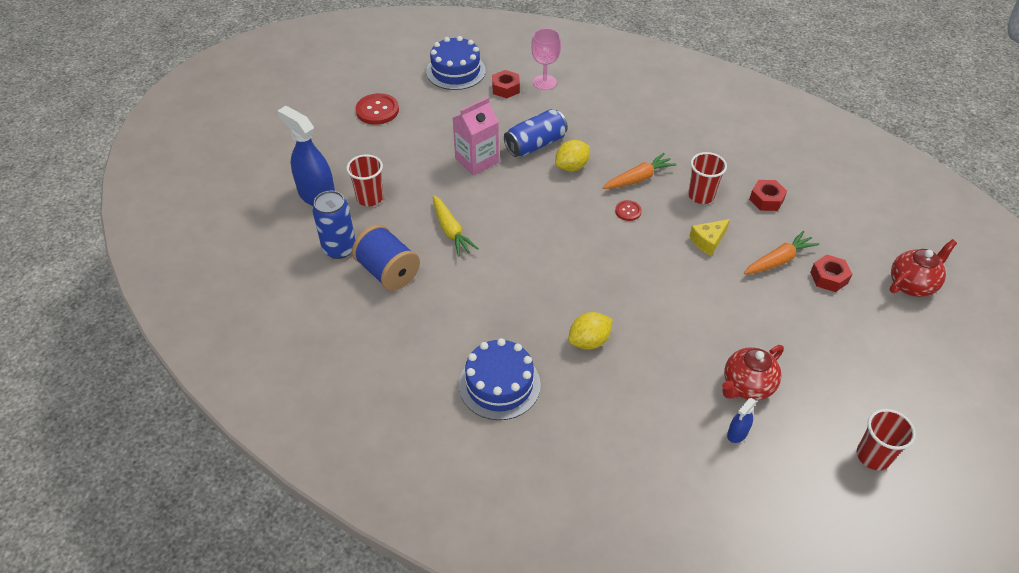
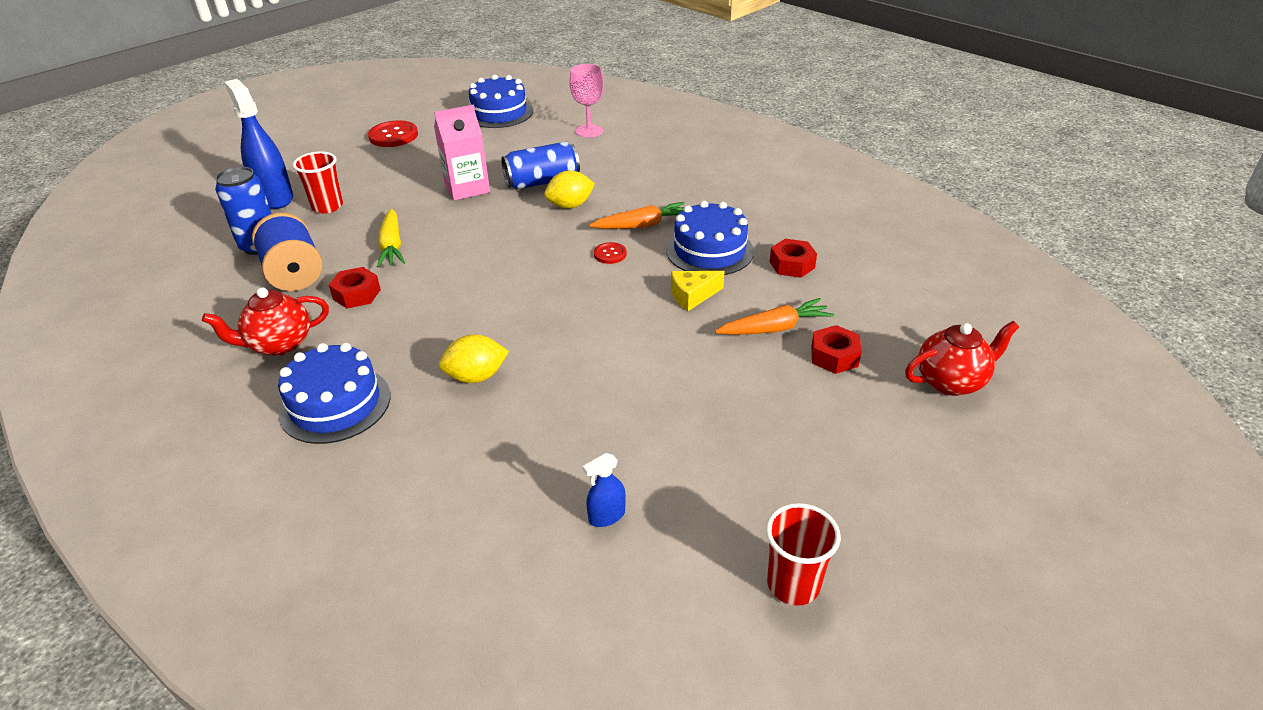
camera: 15 degrees right, 10 degrees down
(505, 88) = (542, 132): red nut -> red nut (357, 294)
(701, 196) = (709, 251): red cup -> blue cake
(746, 386) = (652, 461): red teapot -> red teapot (279, 344)

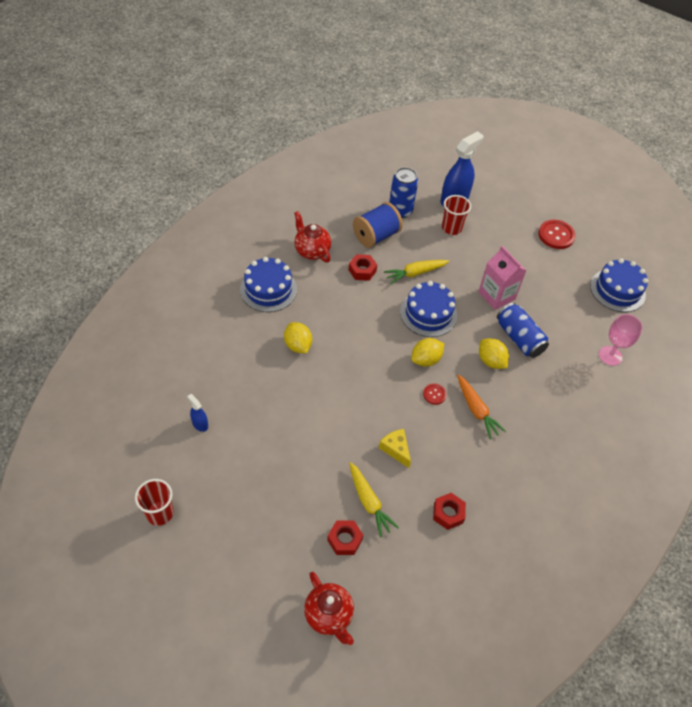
camera: 75 degrees right, 15 degrees up
(550, 254) = (425, 360): none -> yellow lemon
(709, 251) = (453, 457): blue cake -> blue cake (428, 313)
(775, 328) = (369, 502): orange carrot -> yellow carrot

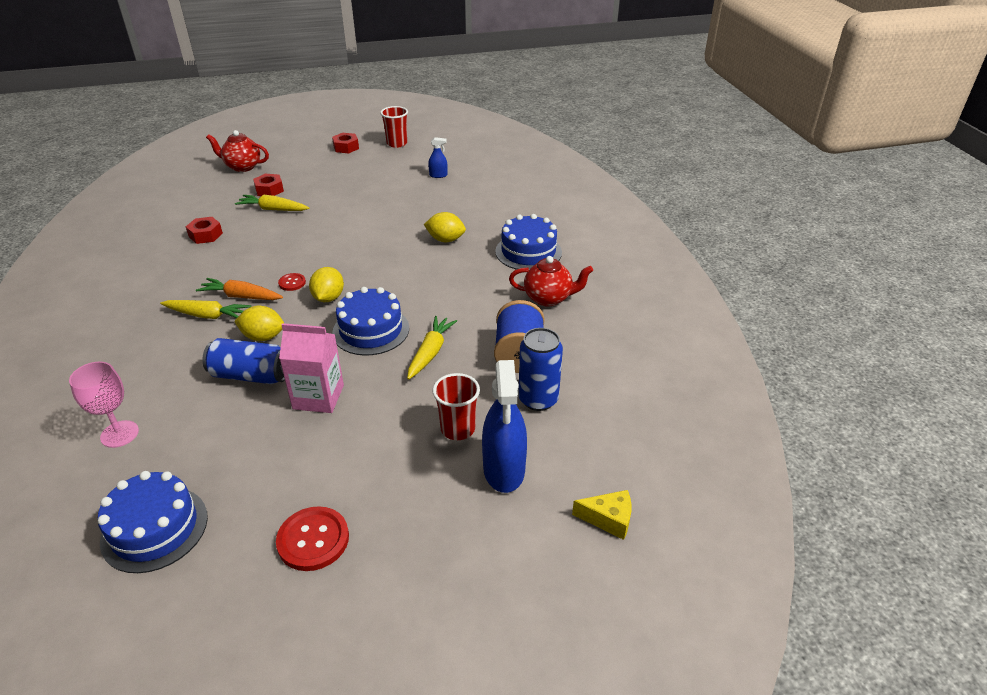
camera: 135 degrees right, 15 degrees down
(362, 270) = (481, 317): red nut -> red nut (346, 147)
(396, 449) = (285, 239): yellow cheese -> yellow cheese (608, 519)
(510, 410) = (208, 315): none -> yellow carrot

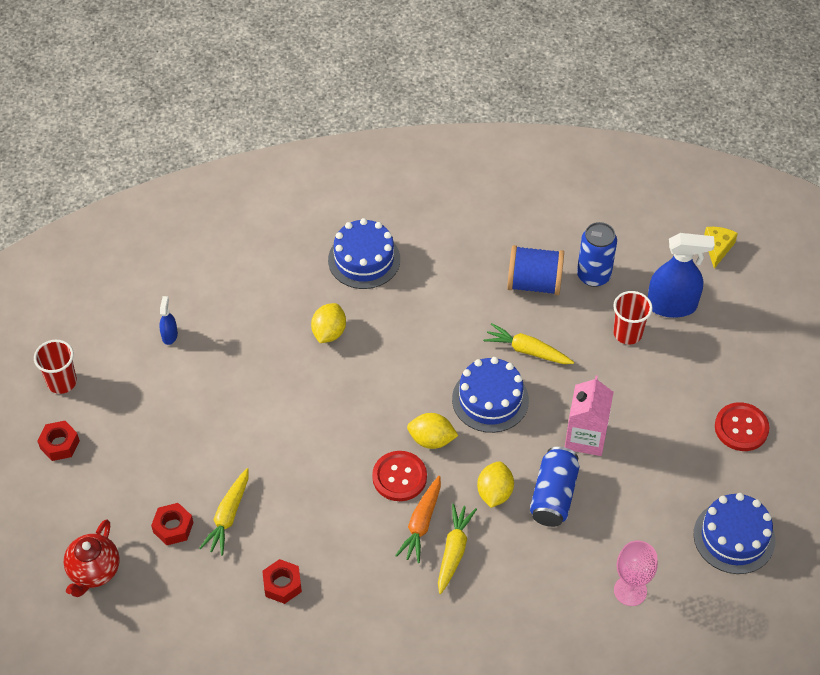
camera: 85 degrees left, 15 degrees up
(292, 283) = (399, 477): red button -> red button, size x1.83
(548, 298) = (450, 252): red teapot -> none

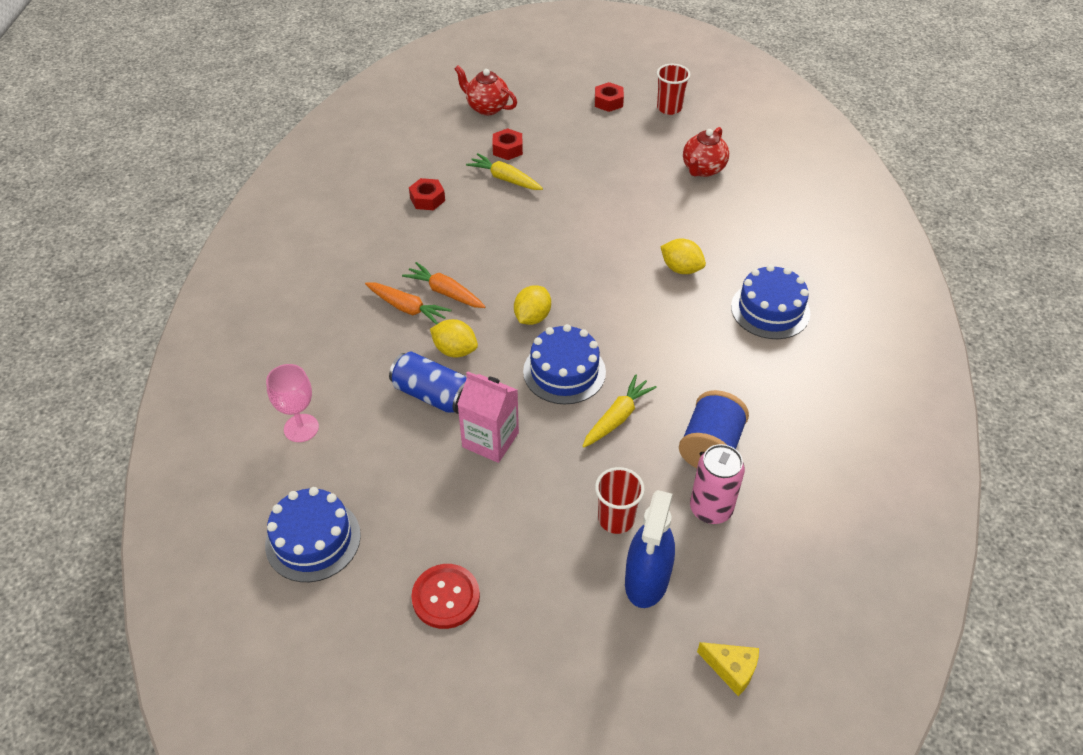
camera: 105 degrees right, 5 degrees down
(169, 335) = (703, 169): blue spray bottle -> red teapot
(399, 477) = (500, 287): red button -> none
(454, 551) = (407, 308): yellow carrot -> orange carrot
(593, 275) = (711, 509): blue can -> pink can

